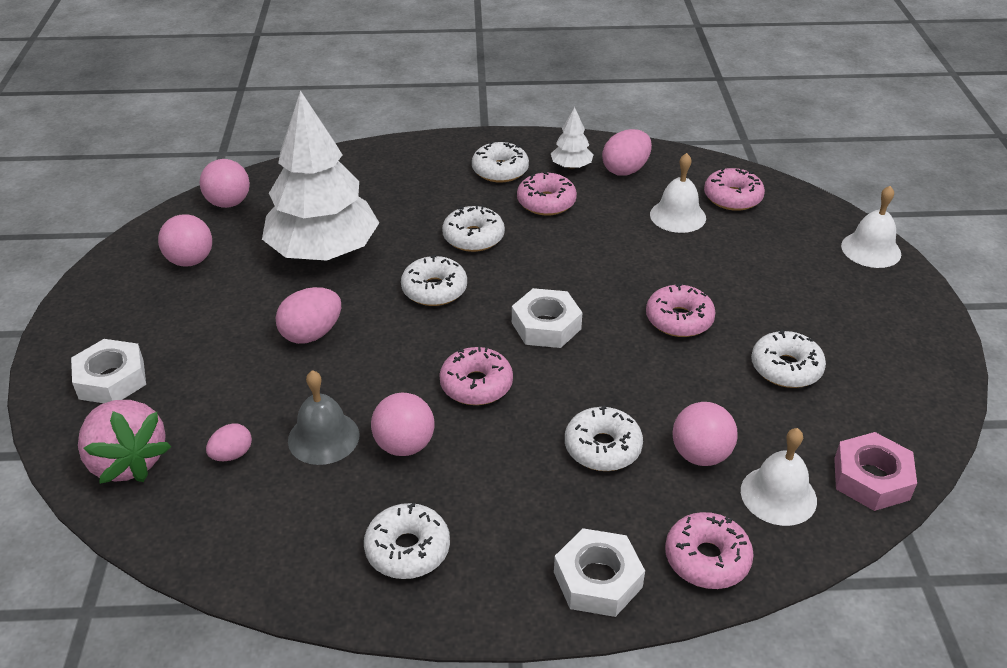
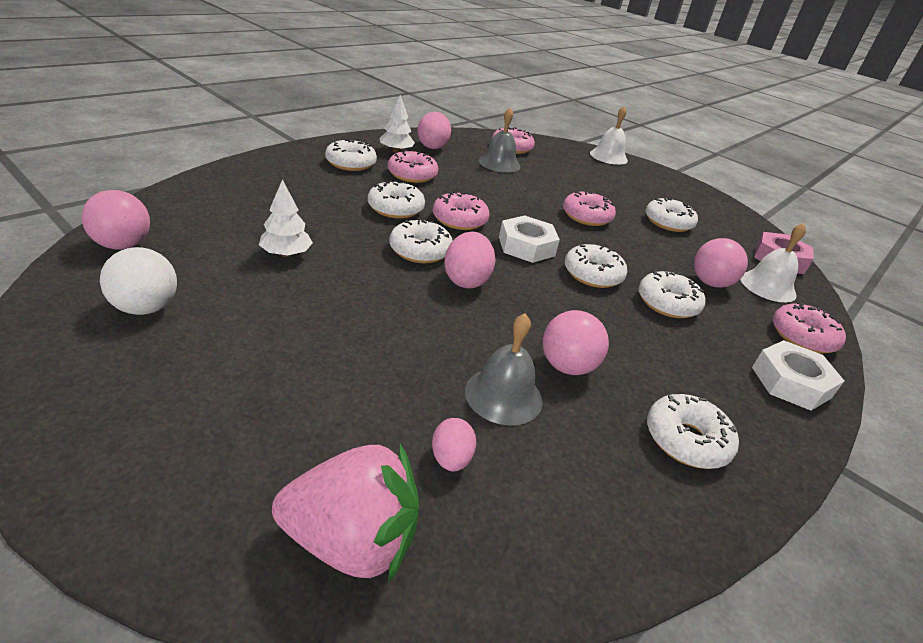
camera: 50 degrees left, 5 degrees down
(111, 379) = (204, 466): white nut -> none
(190, 261) = (146, 308): pink ball -> white ball
(311, 334) = (370, 320): pink egg -> pink egg (466, 280)
(324, 251) = (286, 254): white tree -> white tree, size x0.42
(476, 385) = (545, 301): pink donut -> pink donut (459, 220)
(569, 383) = (592, 274): none -> white donut
(678, 216) = (499, 163): white bell -> grey bell

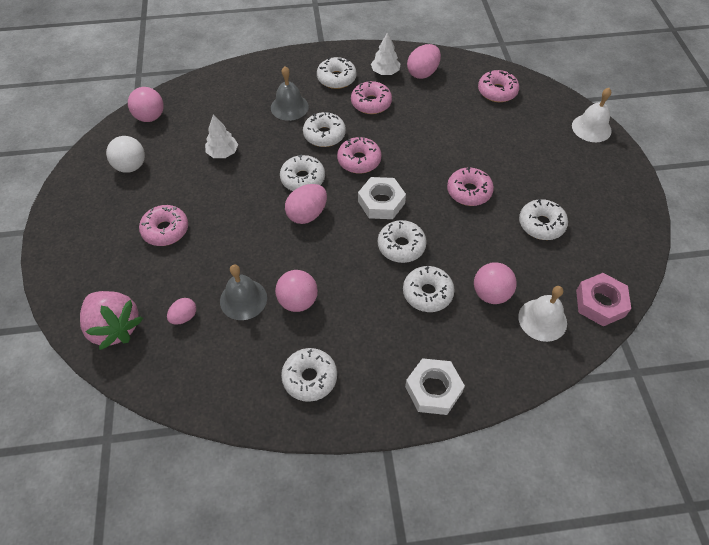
camera: 45 degrees right, 20 degrees up
(499, 163) = (461, 109): grey bell -> grey bell (289, 107)
(802, 337) = (500, 369): pink donut -> pink donut (165, 230)

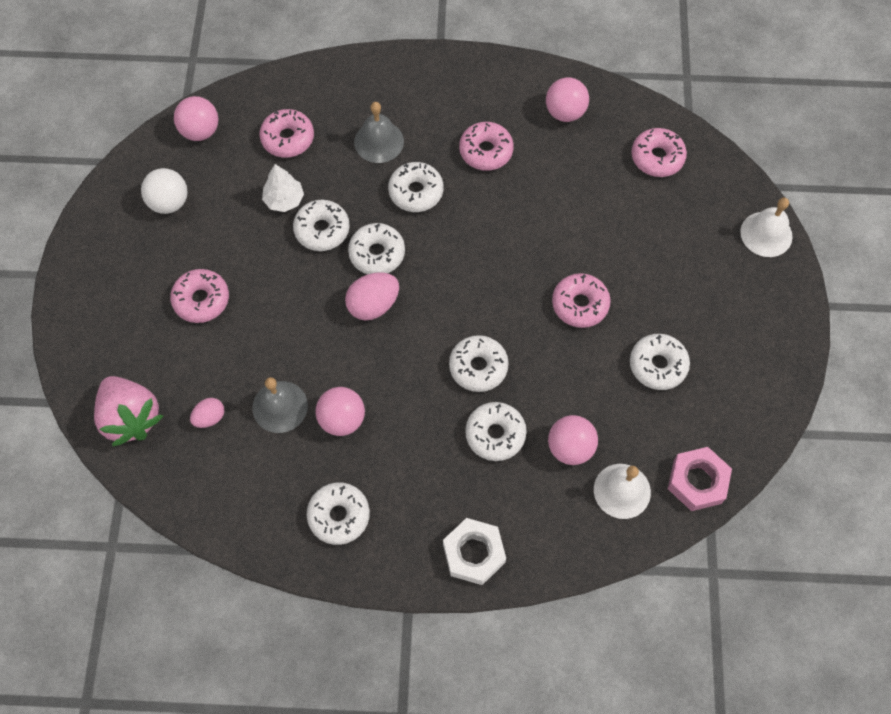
camera: 10 degrees right, 10 degrees up
(336, 78) = (448, 105): white donut -> white donut (322, 230)
(359, 160) = (452, 237): pink donut -> pink donut (288, 138)
(381, 202) = (467, 303): white nut -> none
(385, 72) = (515, 104): white tree -> none
(422, 73) = (565, 112): pink egg -> pink ball

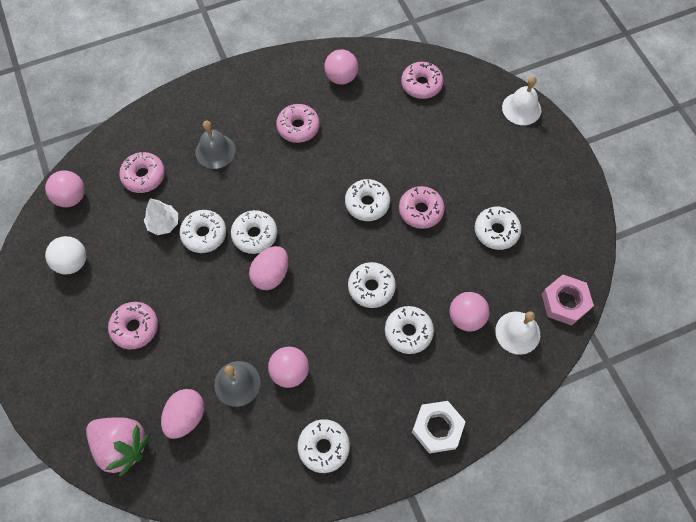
camera: 25 degrees left, 0 degrees up
(210, 417) = (186, 417): pink egg -> pink egg, size x1.65
(416, 192) = (261, 177): white donut -> white donut (367, 203)

